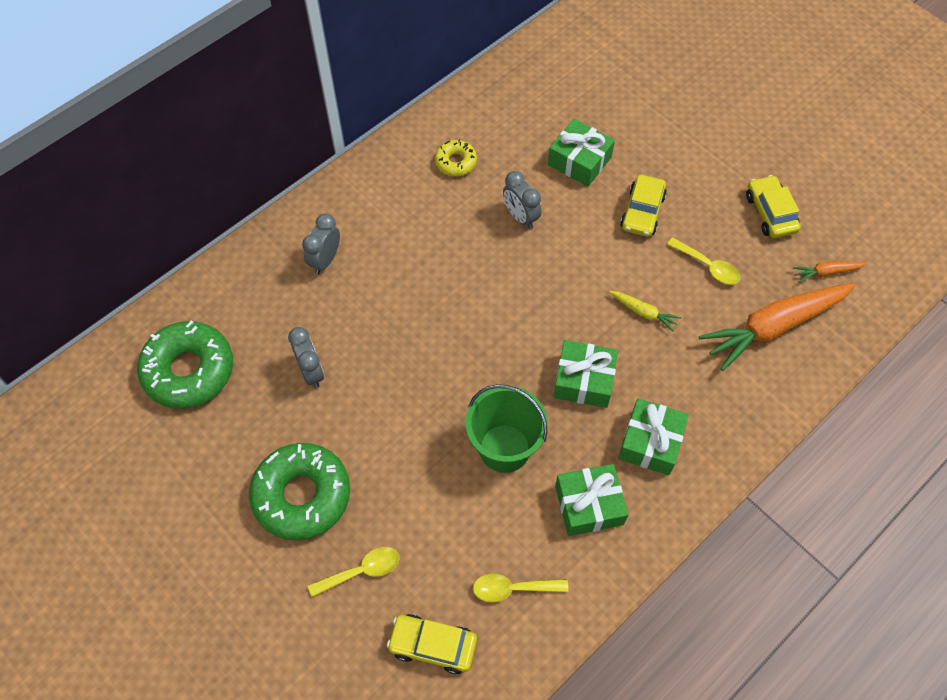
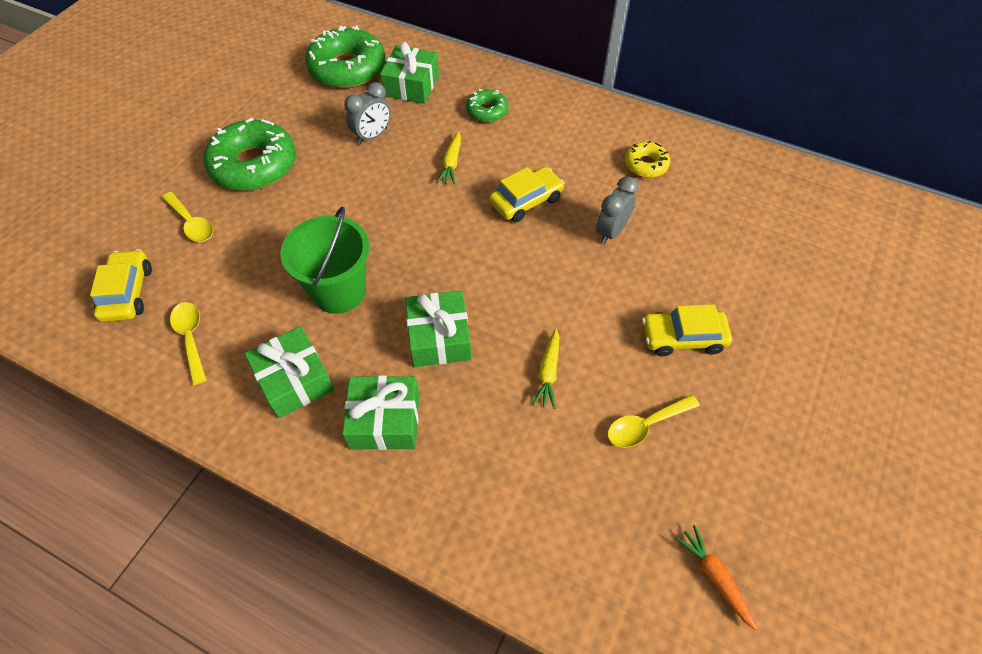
camera: 70 degrees right, 5 degrees down
(325, 260) = (487, 111): grey clock -> green donut
(383, 312) = (451, 163): none -> yellow carrot
(579, 161) = (714, 262): green gift -> green gift (411, 85)
(708, 266) = (645, 425): yellow spoon -> yellow spoon turned 45 degrees clockwise
(770, 213) = (768, 481): yellow car -> yellow car (526, 201)
(774, 327) = (595, 524): orange carrot -> none

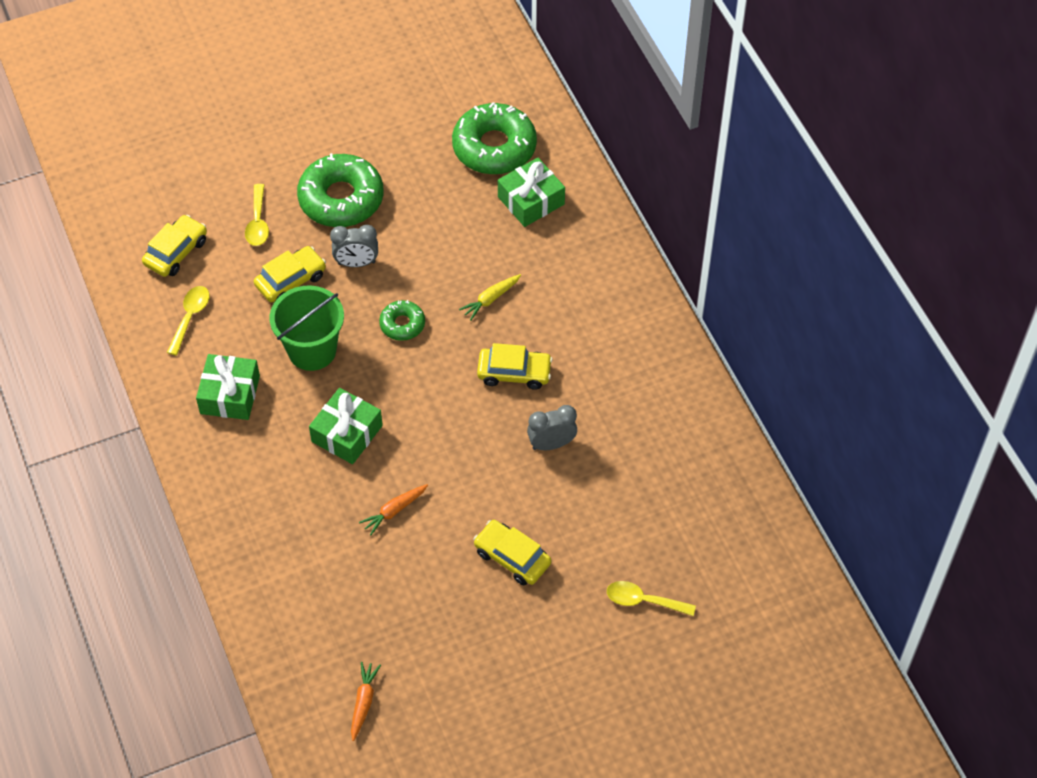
camera: 40 degrees right, 0 degrees up
(265, 249) = (291, 280): none -> yellow car
(372, 136) = (453, 231): grey clock -> grey clock (356, 263)
(385, 420) = (261, 463): green gift -> none
(487, 111) = (568, 269): green donut -> green donut (402, 324)
(548, 372) = (394, 511): yellow carrot -> orange carrot
(645, 165) = (644, 409): yellow donut -> none
(645, 425) = (420, 591): yellow spoon -> yellow spoon (643, 601)

